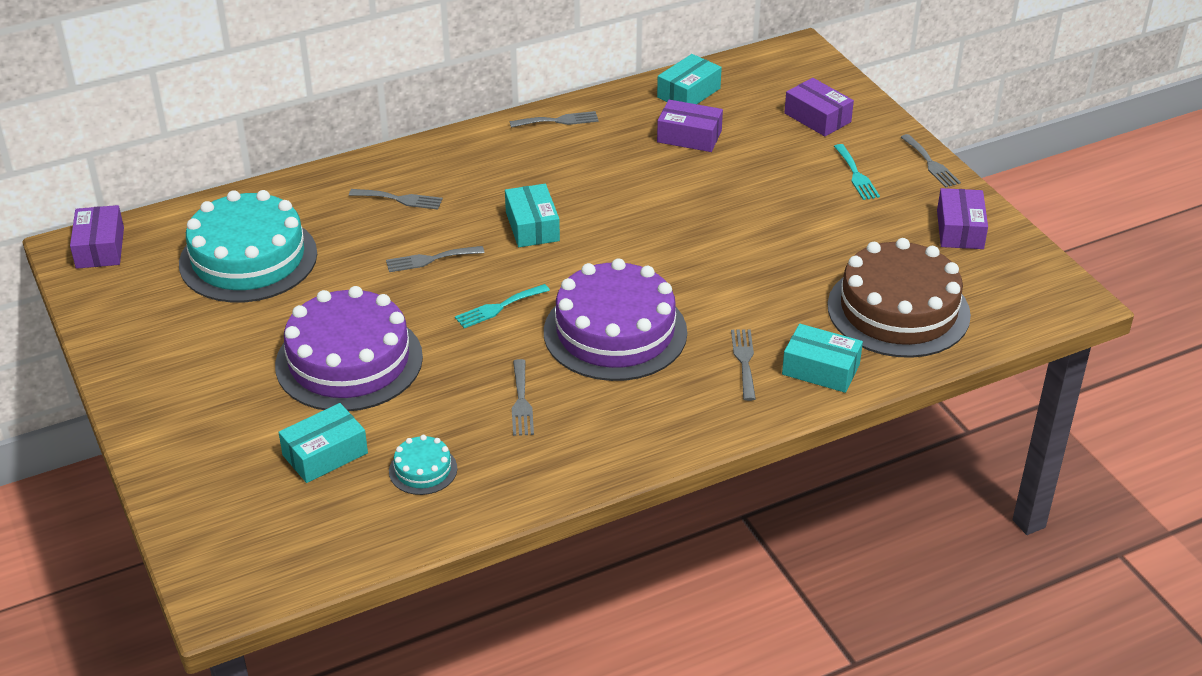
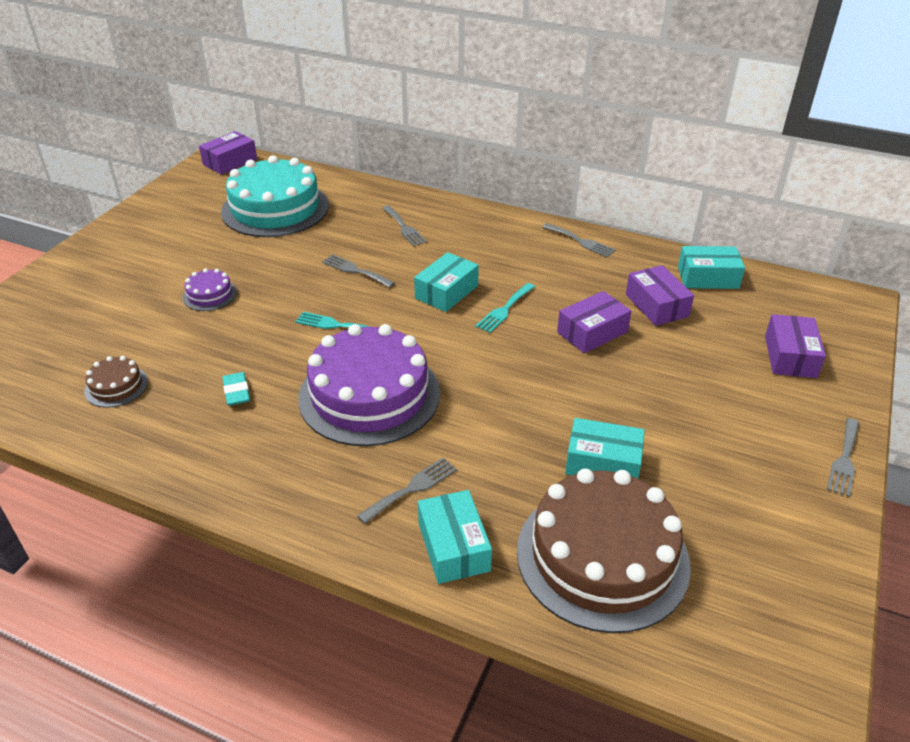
camera: 50 degrees right, 0 degrees up
(325, 454) = (100, 335): turquoise box -> turquoise box (602, 463)
(349, 361) = (210, 295): purple cake -> purple cake, size x0.43
(423, 470) = (116, 386): turquoise cake -> brown cake
(521, 402) = (237, 392): grey fork -> turquoise eraser
(856, 175) = (752, 420): turquoise fork -> turquoise fork (504, 310)
(960, 229) = (781, 536): purple box -> purple box (592, 332)

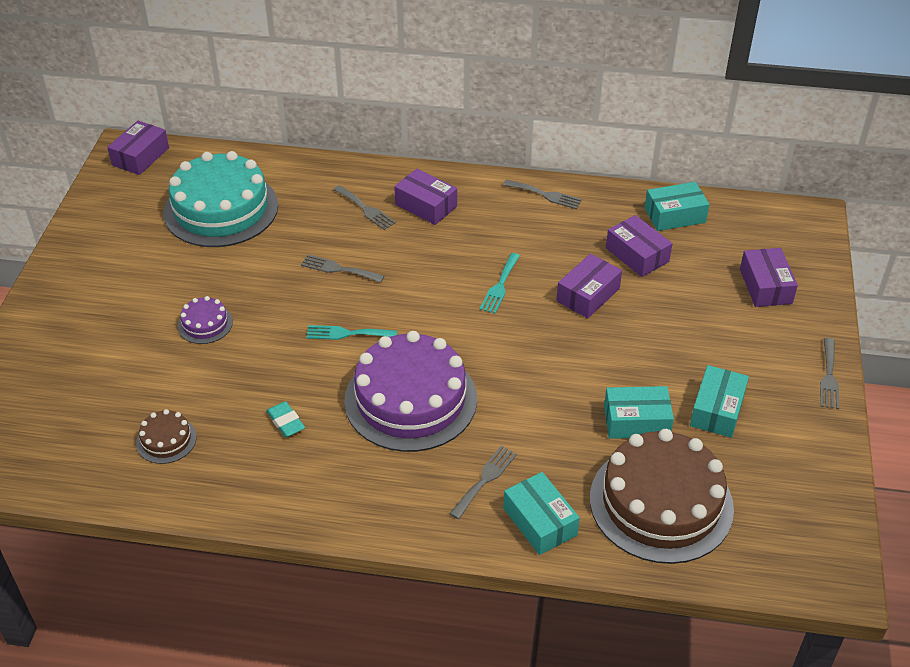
camera: 15 degrees left, 5 degrees up
(446, 292) = (438, 277): turquoise box -> turquoise box (717, 410)
(461, 233) = (426, 205): none -> purple box

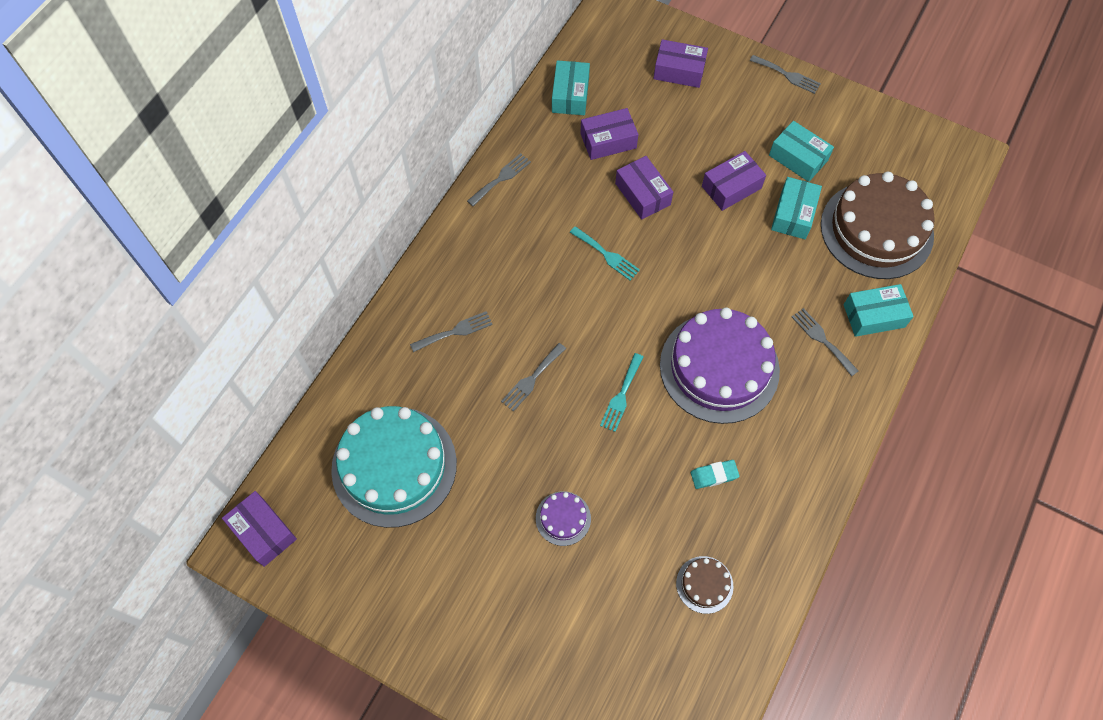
camera: 70 degrees left, 20 degrees up
(426, 205) = (473, 278): purple box -> purple box (731, 187)

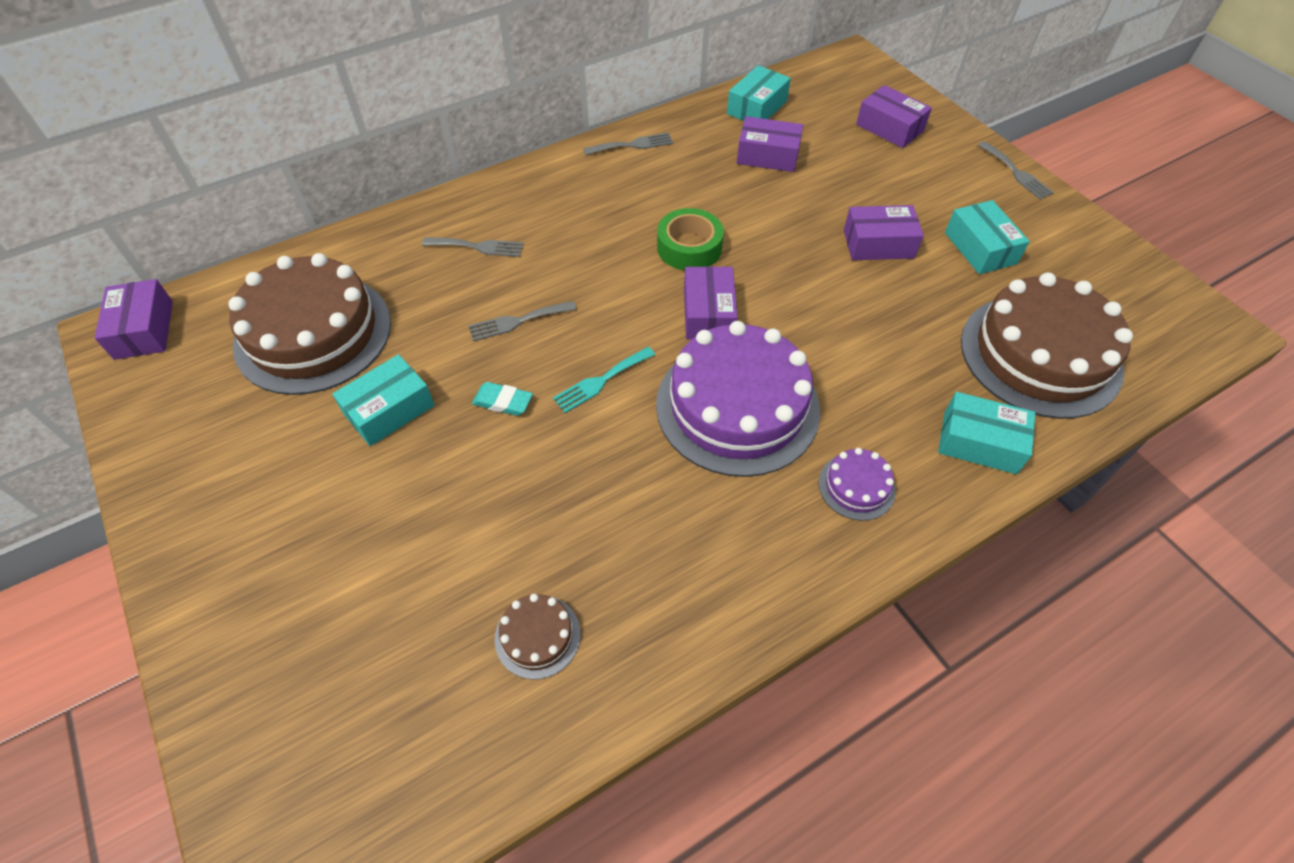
camera: 30 degrees right, 10 degrees down
(394, 466) = (313, 333): turquoise cake -> brown cake
(563, 518) = (435, 470): purple cake -> purple cake (856, 486)
(606, 255) = (689, 247): turquoise fork -> green tape
(642, 194) = (770, 212): purple box -> purple box (708, 314)
(714, 475) = (645, 516): turquoise eraser -> turquoise eraser (503, 402)
(793, 214) = (938, 297): turquoise box -> turquoise box (389, 410)
(822, 339) = (891, 437): grey fork -> none

